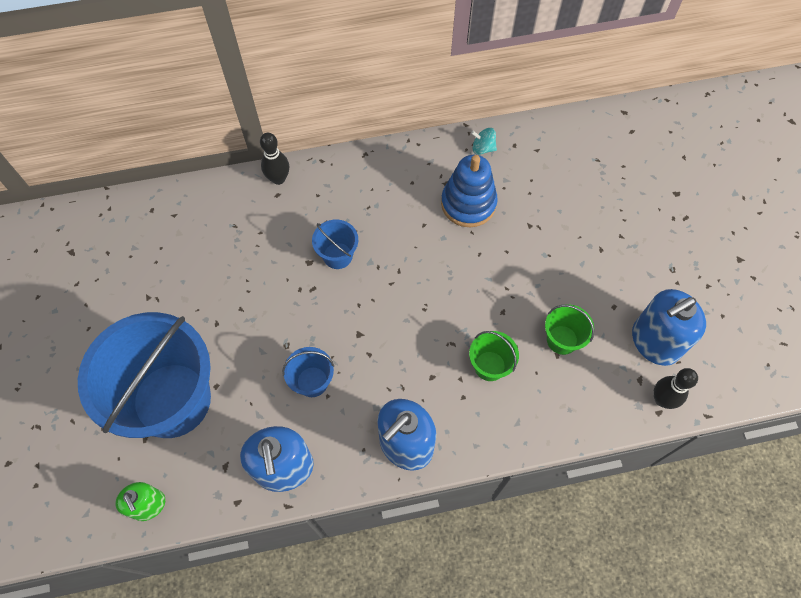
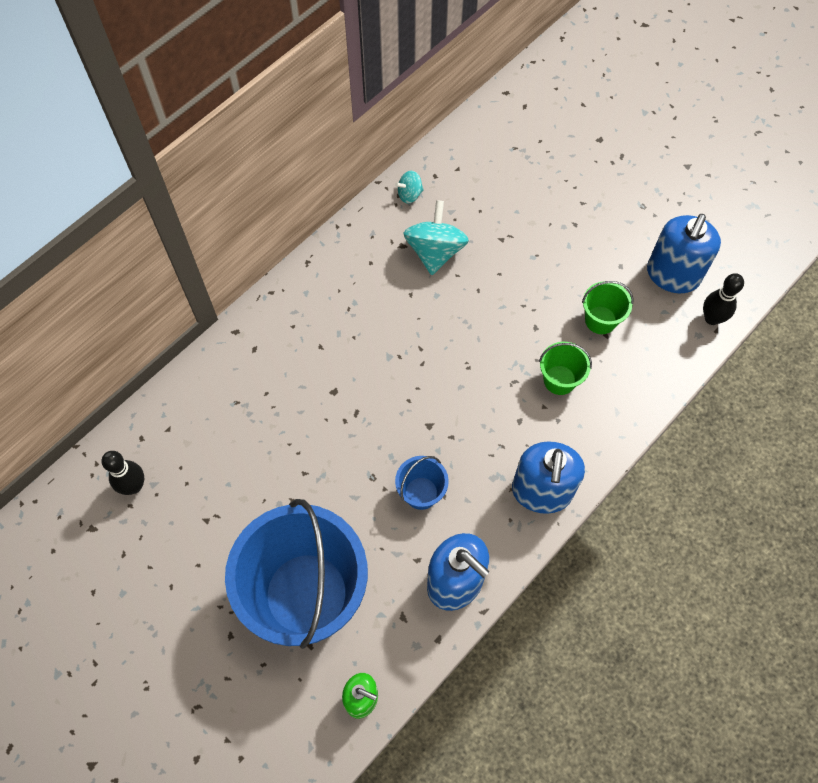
camera: 35 degrees left, 0 degrees up
(278, 179) = (243, 333): black bowling pin -> black bowling pin (134, 486)
(337, 255) = (355, 369): blue bucket -> none
(468, 203) = (435, 252): blue stacking toy -> turquoise spinning top

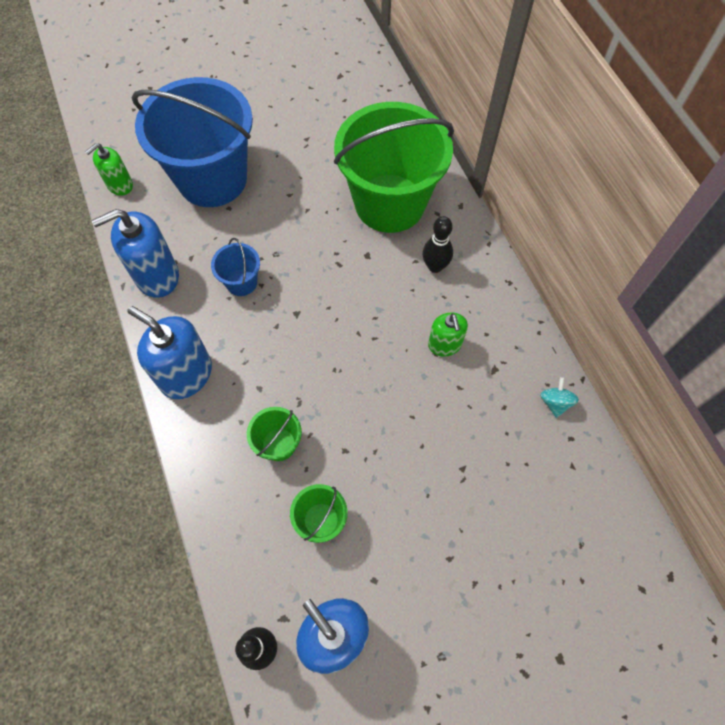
camera: 115 degrees right, 0 degrees up
(134, 486) = (358, 105): black bowling pin -> black bowling pin (435, 266)
(261, 396) = (390, 203): none -> green bucket
(398, 290) = (444, 345): none -> green soap dispenser
(435, 252) = (474, 396): turquoise spinning top -> none

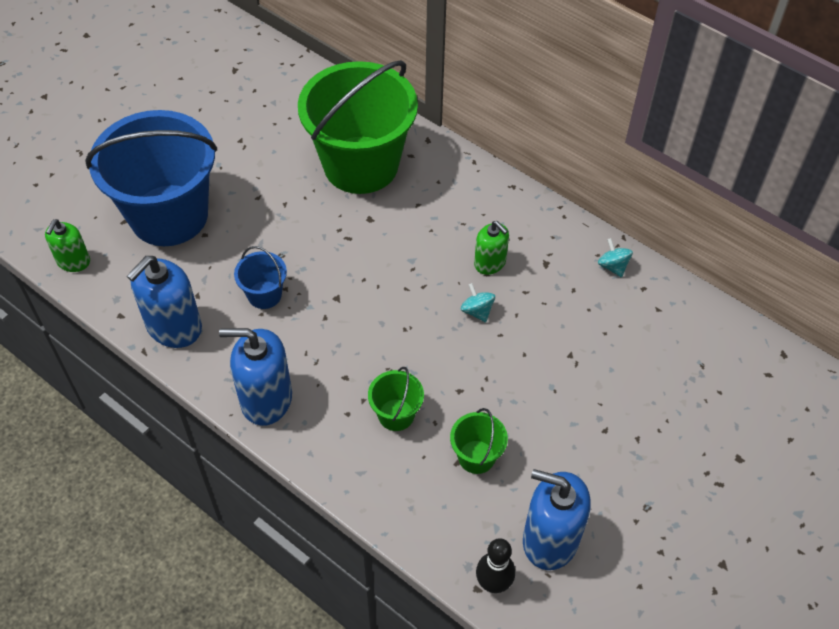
camera: 30 degrees left, 10 degrees down
(405, 384) = (477, 311): none -> turquoise spinning top
(435, 266) = (438, 201): black bowling pin -> none

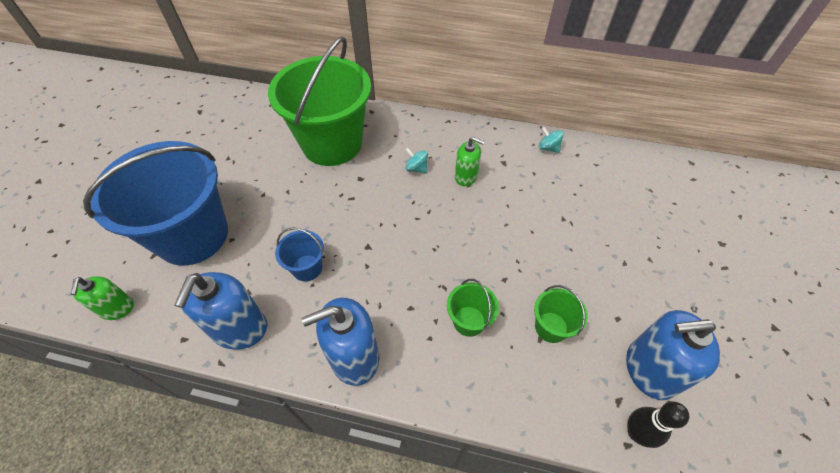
camera: 25 degrees left, 0 degrees up
(477, 311) = (479, 214): turquoise spinning top -> turquoise spinning top (416, 168)

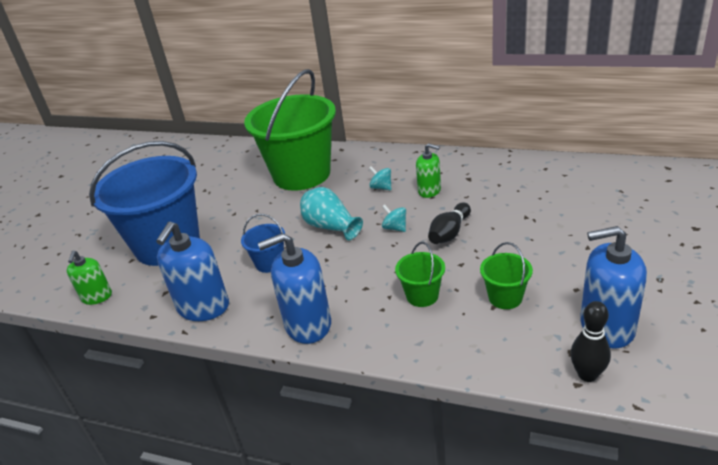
camera: 10 degrees right, 20 degrees down
(368, 220) = (330, 227): none -> turquoise vase
(490, 236) = (449, 233): none -> black bowling pin
(548, 148) = (515, 165): turquoise spinning top -> turquoise spinning top (395, 228)

